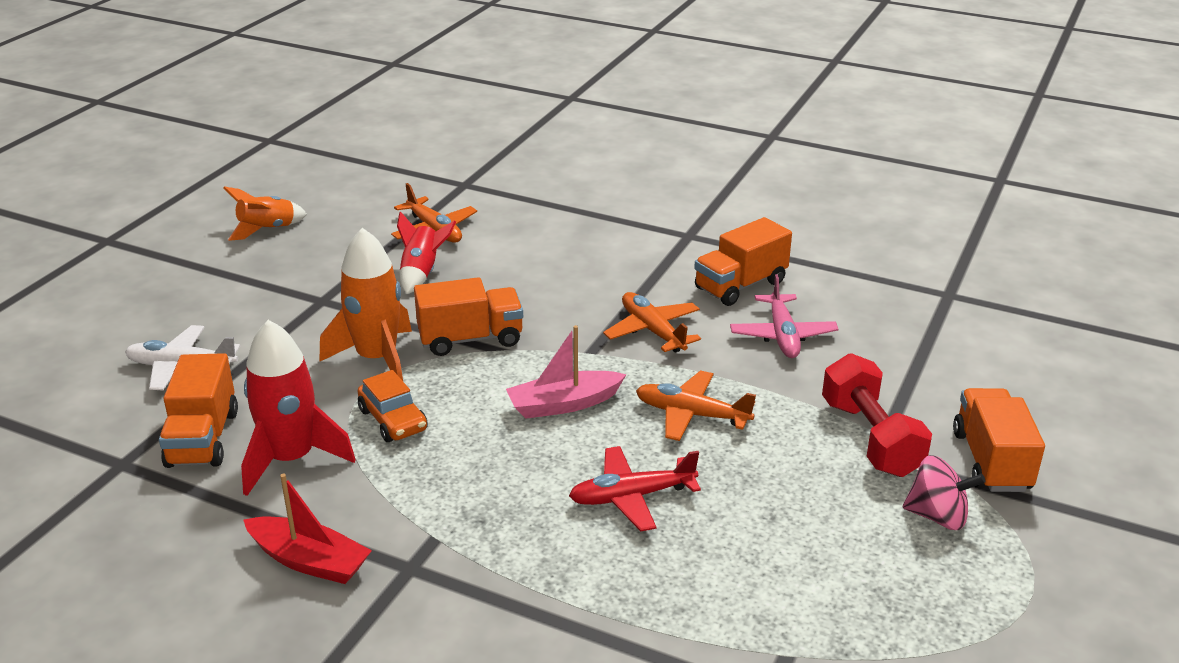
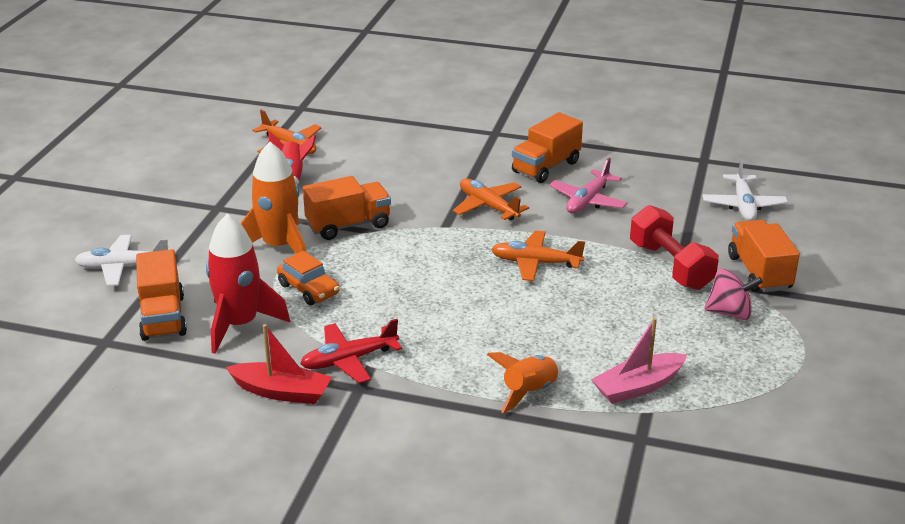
camera: 10 degrees left, 0 degrees up
(267, 230) = (149, 157): orange rocket -> orange rocket (529, 392)
(563, 404) = (437, 265): pink boat -> pink boat (638, 387)
(631, 497) = (507, 323): red plane -> red plane (348, 360)
(782, 335) = (587, 201): pink plane -> pink plane turned 45 degrees clockwise
(988, 362) = (743, 205): none -> white plane

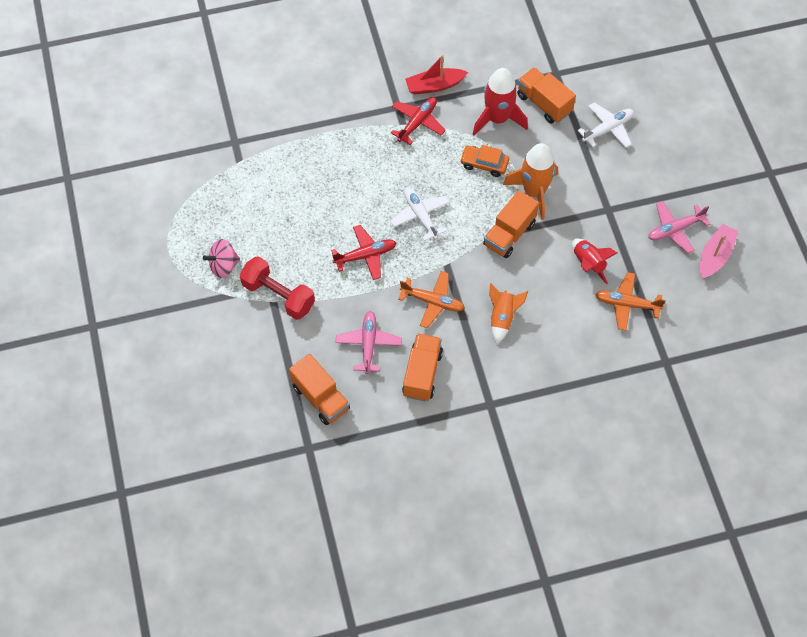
camera: 150 degrees right, 30 degrees up
(171, 173) = (674, 230): none -> pink plane
(529, 392) = (308, 146): orange rocket -> orange rocket (502, 318)
(535, 263) = (365, 255): orange plane -> red plane
(638, 387) = (252, 177): pink boat -> pink boat (715, 256)
(743, 205) = (255, 395): white plane -> white plane (420, 215)
(759, 273) = (218, 316): orange truck -> orange truck (321, 398)

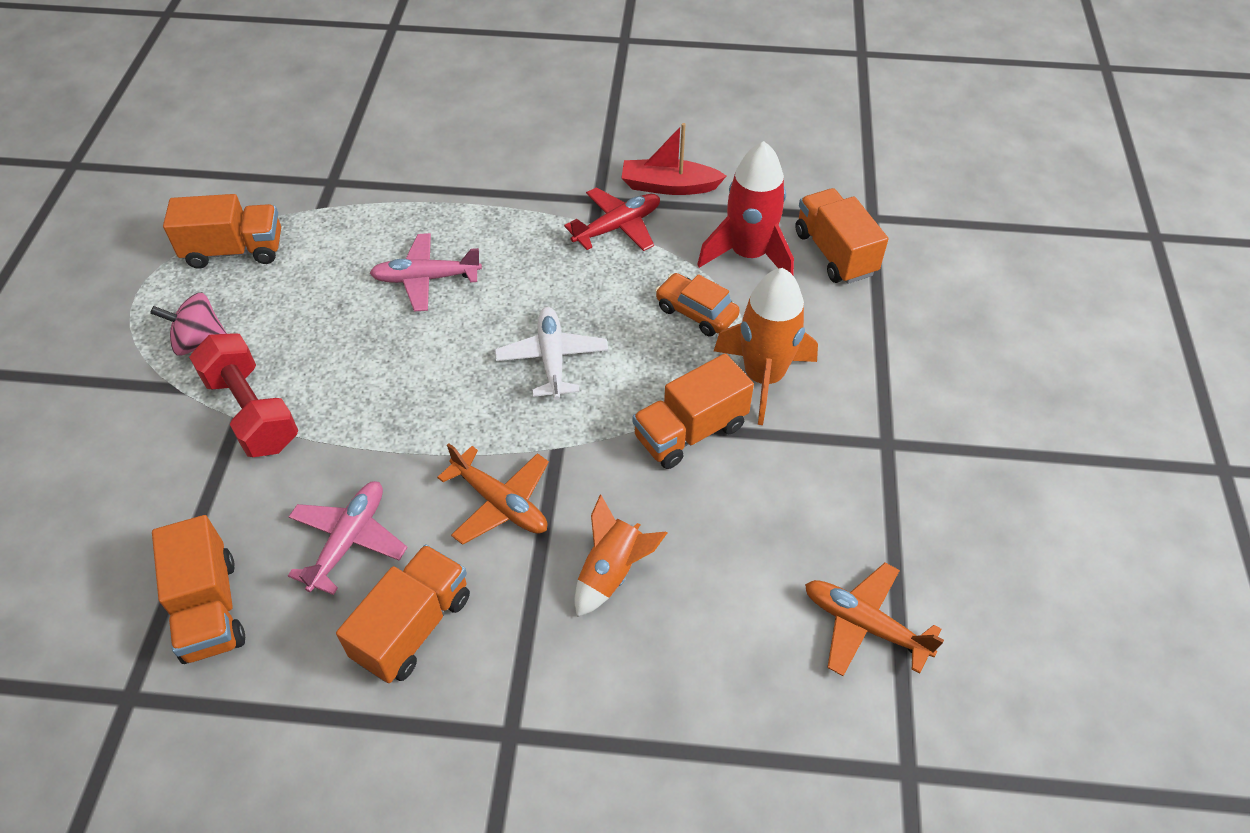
camera: 20 degrees right, 10 degrees down
(206, 204) = (235, 250): none -> orange truck
(365, 255) = (429, 393): red plane -> none
(588, 264) = (815, 525): red rocket -> none
(608, 129) = (931, 317): white plane -> none
(674, 230) = (1005, 515): pink plane -> pink plane (426, 279)
(715, 256) = (1075, 588): pink boat -> none

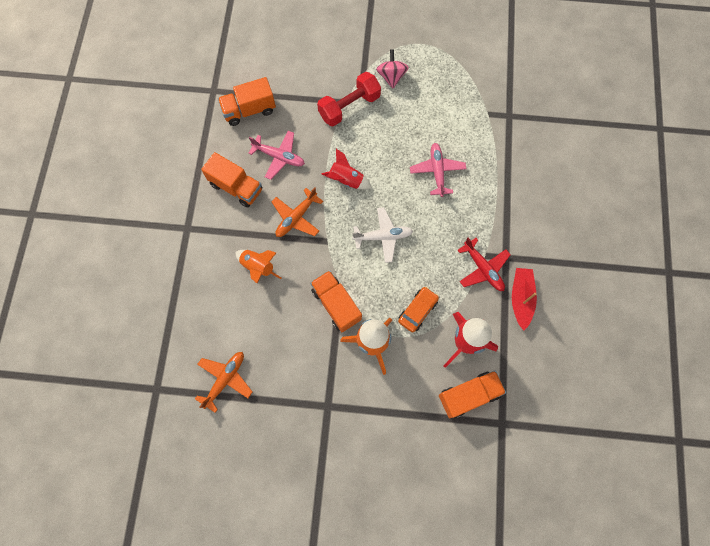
camera: 90 degrees right, 20 degrees up
(235, 250) = (453, 79): orange truck -> none
(424, 416) = (346, 180): none -> red rocket

